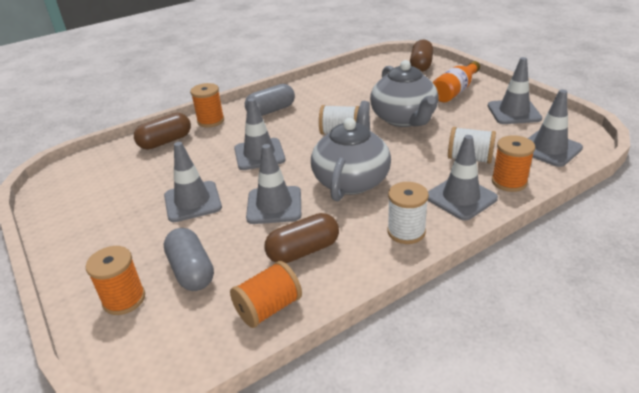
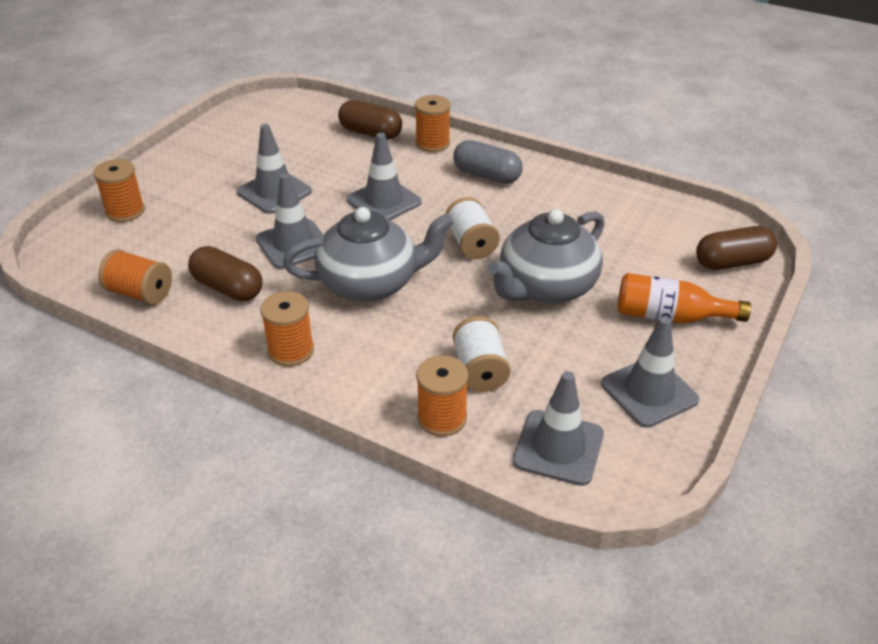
camera: 60 degrees right, 5 degrees up
(191, 271) = (172, 232): grey capsule -> none
(406, 232) = (291, 351): white spool -> orange spool
(461, 198) = (381, 380): grey traffic cone -> none

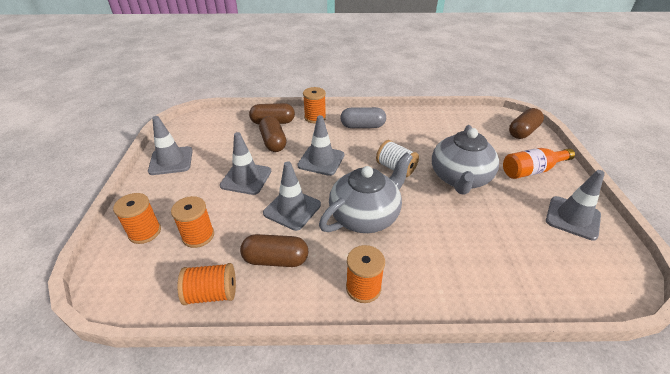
camera: 30 degrees left, 0 degrees up
(346, 159) = (273, 142): none -> brown capsule
(442, 418) = (499, 289): orange spool -> orange spool (198, 236)
(480, 370) = (483, 245): white spool -> none
(558, 447) = (575, 275): grey traffic cone -> grey traffic cone (171, 161)

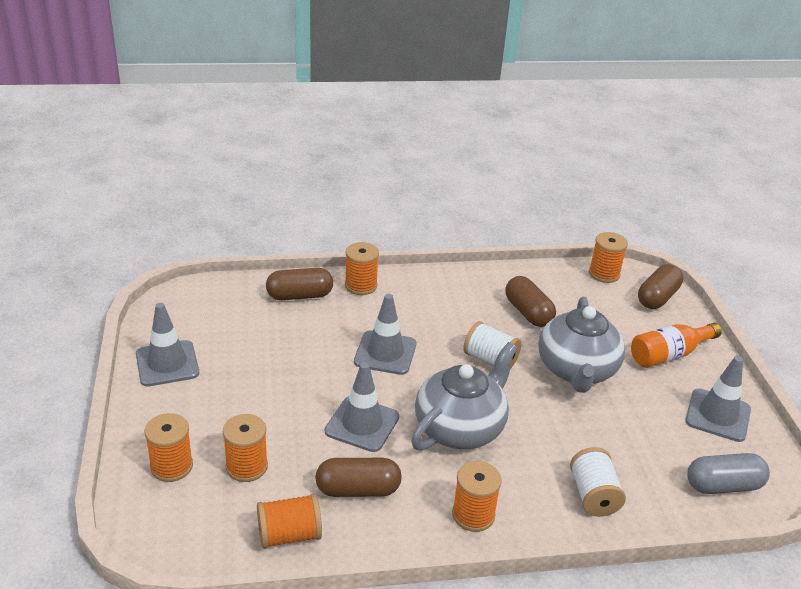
camera: 10 degrees left, 5 degrees down
(246, 178) = (286, 384): grey traffic cone -> none
(273, 142) = (309, 328): brown capsule -> brown capsule (528, 312)
(362, 126) = (433, 297): grey capsule -> grey capsule (723, 485)
(466, 278) = (593, 495): none -> white spool
(484, 115) = (604, 274): none -> orange spool

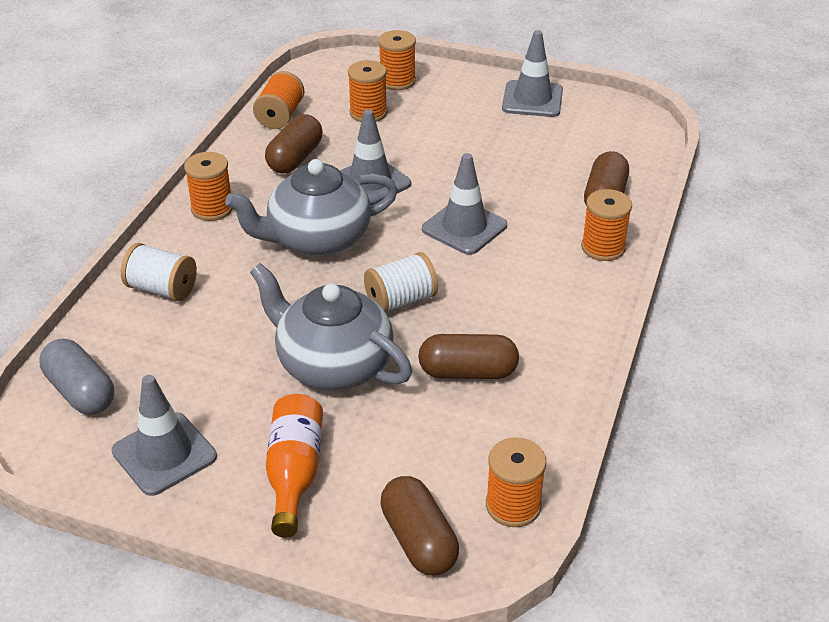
camera: 120 degrees right, 5 degrees up
(460, 427) = (317, 239): grey teapot -> grey teapot turned 90 degrees clockwise
(723, 485) = (81, 391): grey capsule -> grey capsule turned 60 degrees counterclockwise

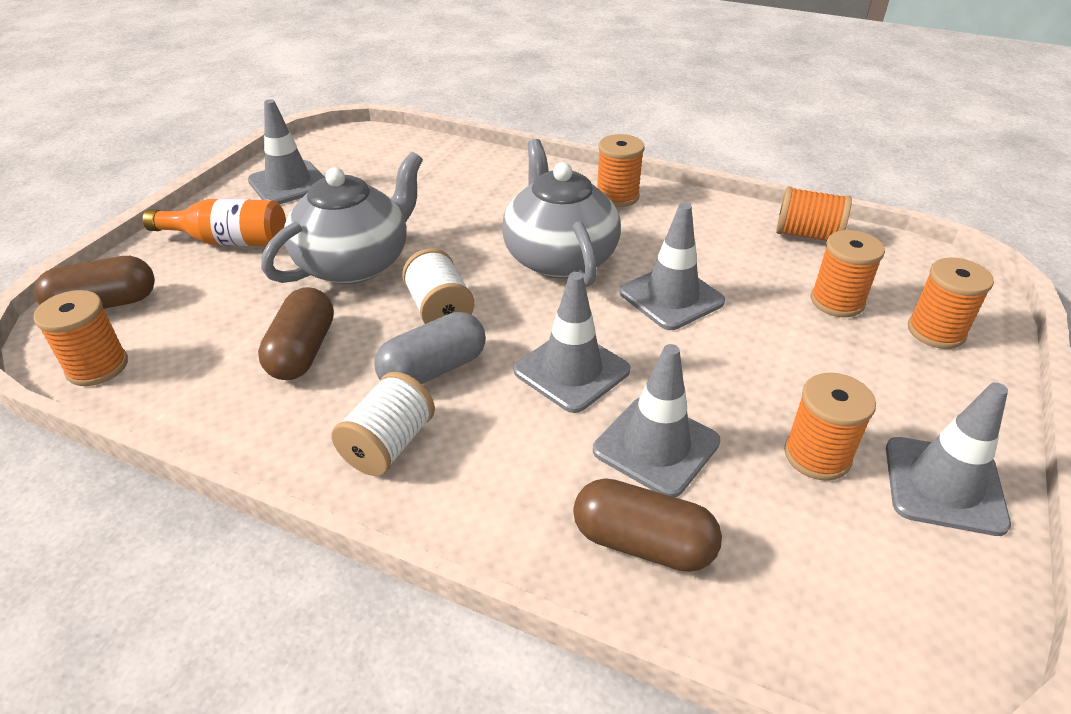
camera: 95 degrees right, 0 degrees up
(81, 391) = (377, 149): grey capsule -> grey capsule (433, 370)
(162, 289) = (494, 175): white spool -> white spool (388, 444)
(295, 158) = (716, 245): brown capsule -> none
(529, 192) = (656, 446): none -> grey traffic cone
(603, 247) = (507, 517): orange spool -> orange spool (817, 455)

